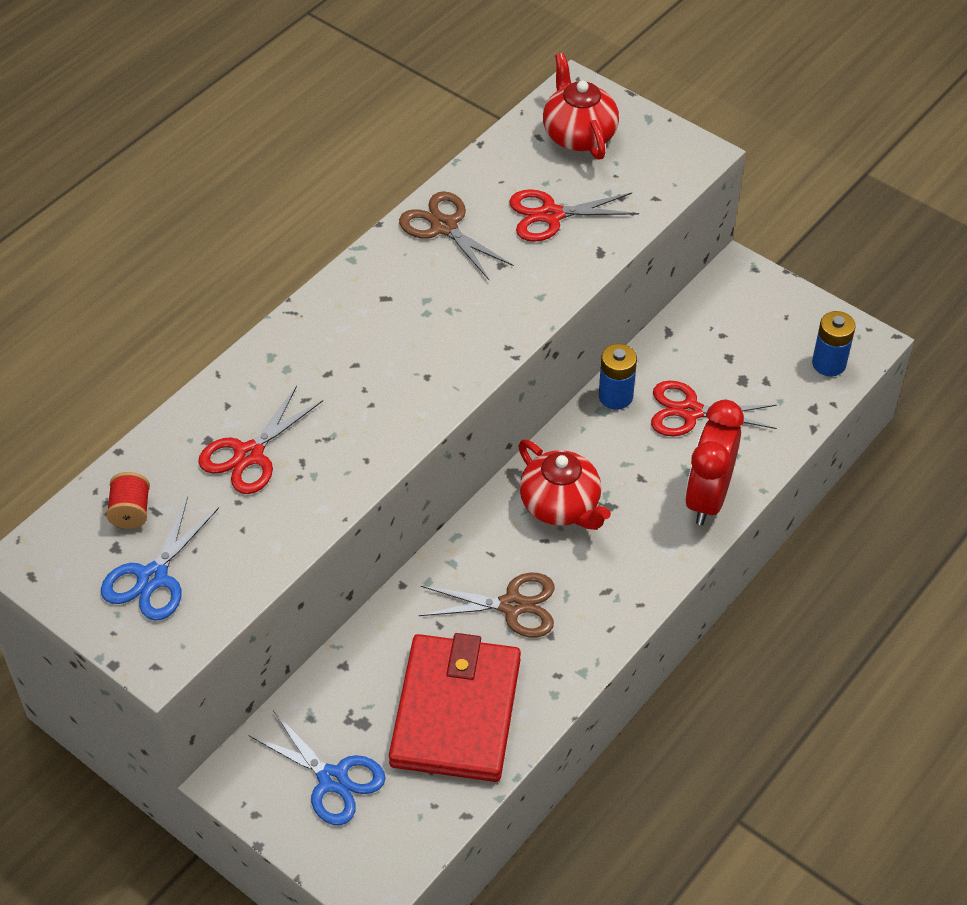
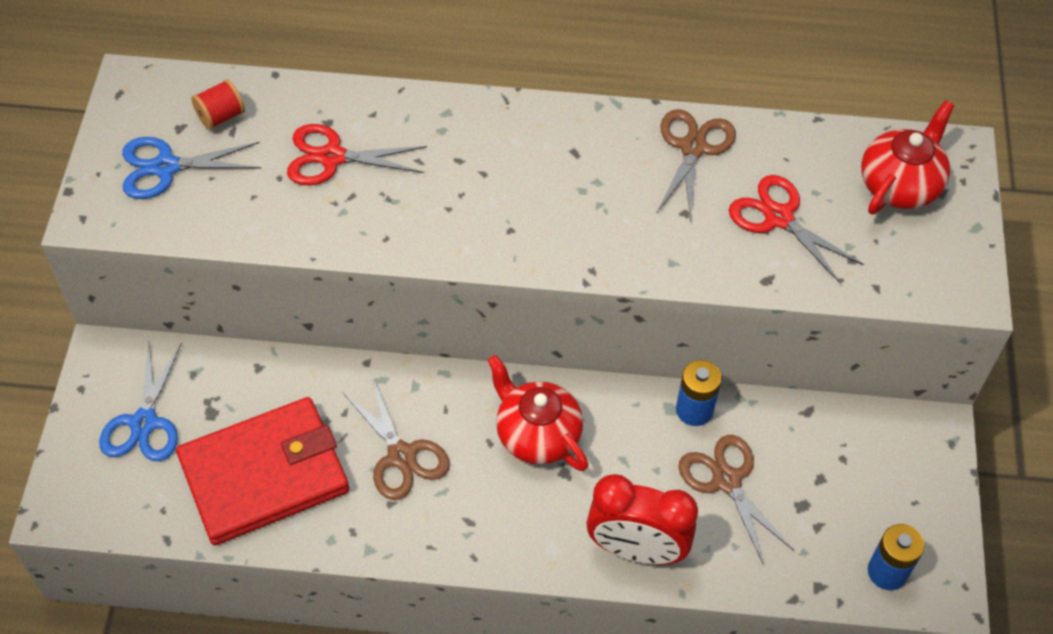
camera: 55 degrees right, 5 degrees up
(561, 506) = (536, 434): red teapot -> red teapot turned 120 degrees clockwise
(690, 411) = (726, 480): red scissors -> brown scissors
(708, 498) = (636, 549): red clock -> red clock turned 150 degrees counterclockwise

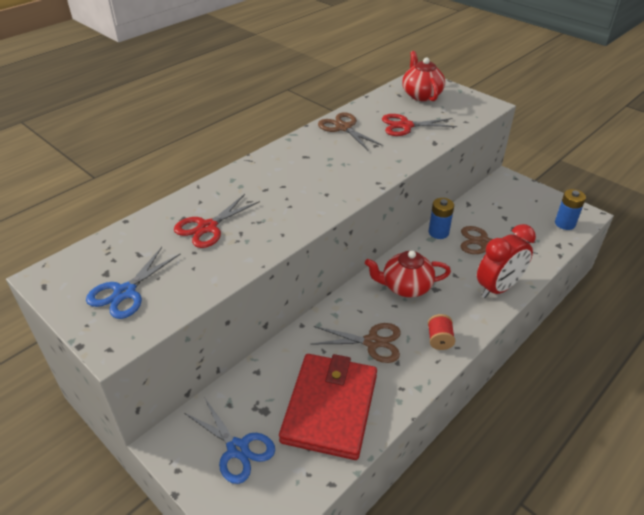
camera: 50 degrees left, 15 degrees down
(221, 116) = (122, 253): red spool -> red spool (439, 340)

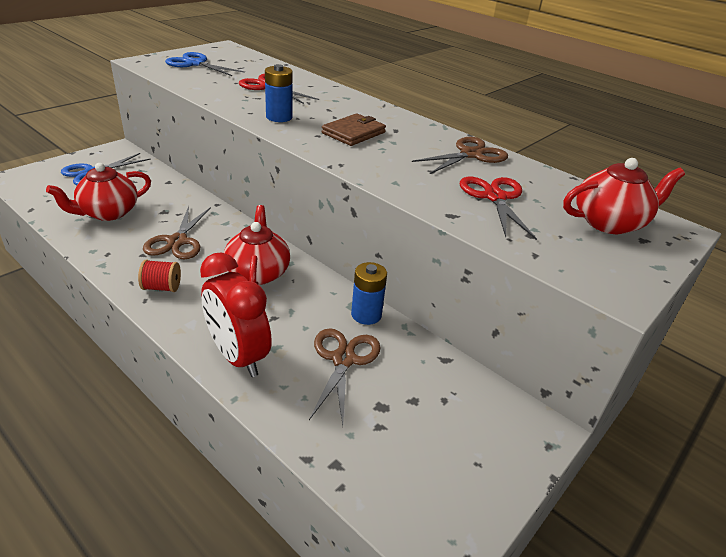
camera: 85 degrees right, 5 degrees down
(317, 176) = (353, 133): none -> brown wallet
(330, 407) = (108, 213): red wallet -> red teapot
(564, 224) = (404, 494): blue battery -> blue battery (279, 117)

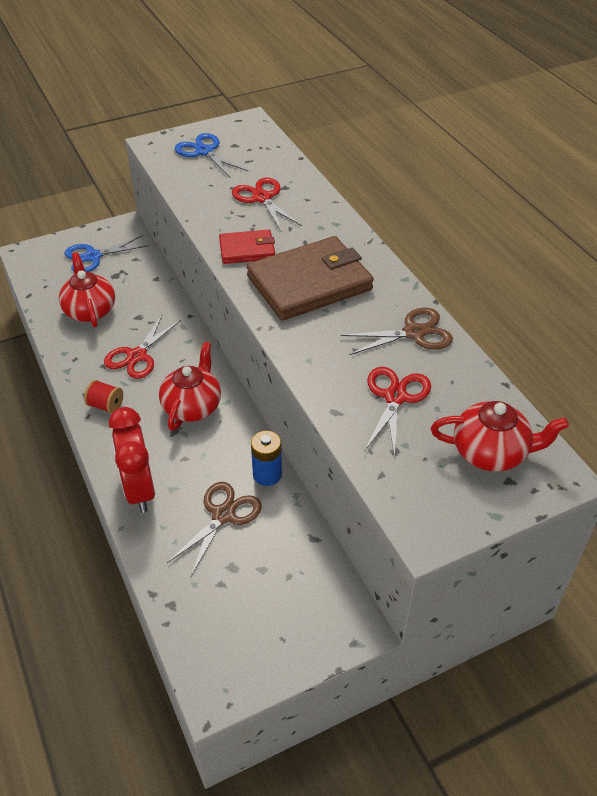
camera: 25 degrees right, 10 degrees up
(108, 213) = (90, 310): red teapot -> red teapot turned 90 degrees clockwise
(177, 241) = (137, 356): brown scissors -> red scissors
(279, 117) = (247, 249): blue battery -> red wallet
(353, 133) = (309, 283): brown wallet -> brown wallet, size x1.89

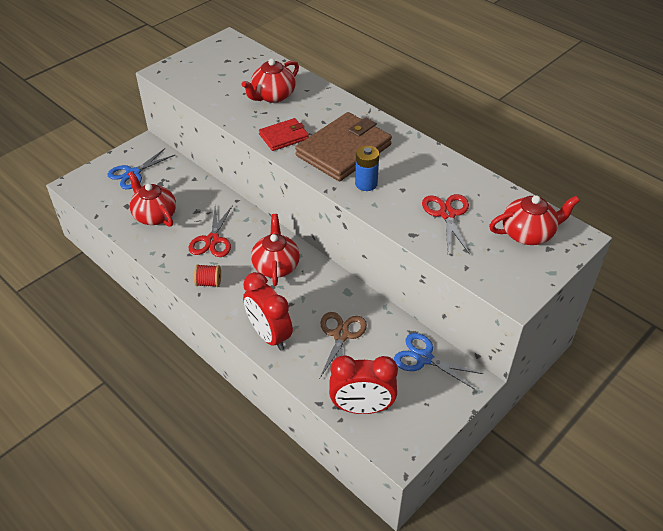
camera: 20 degrees left, 0 degrees up
(199, 616) = (362, 407): none -> red clock
(204, 151) = (207, 70): blue scissors -> blue scissors (424, 358)
(262, 198) = (272, 96): red scissors -> red teapot
(267, 474) = (357, 298): blue battery -> blue battery (366, 184)
(414, 333) = (436, 168): brown scissors -> none

